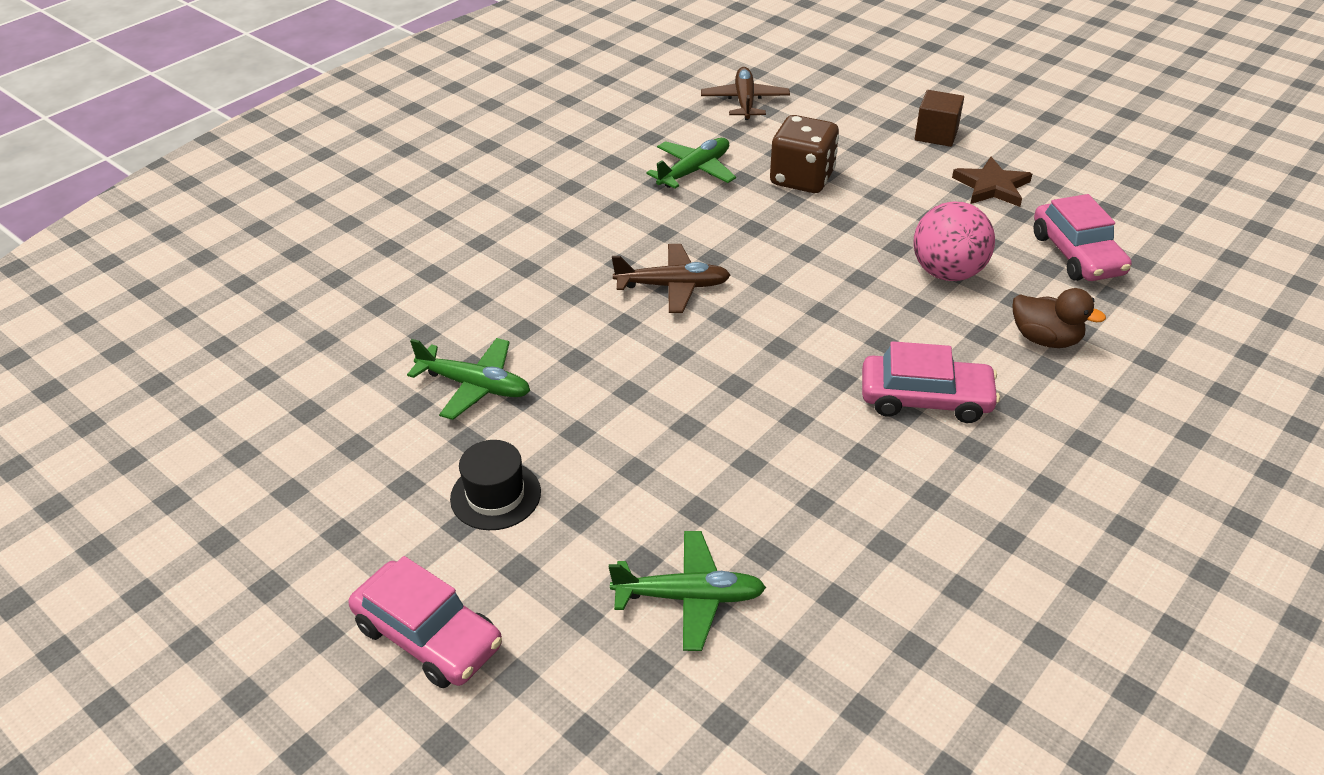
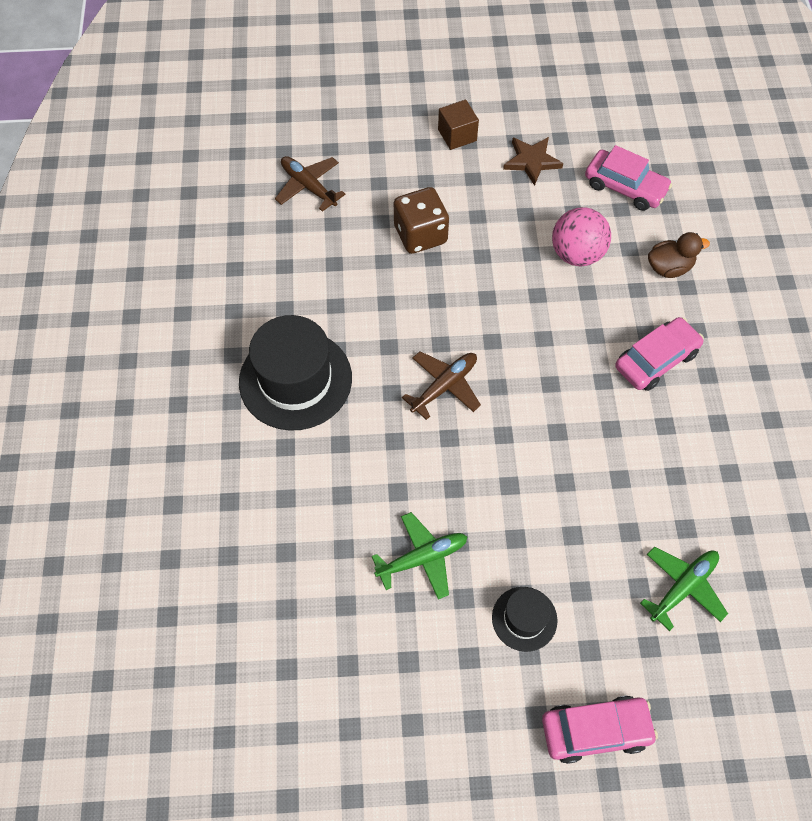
camera: 45 degrees left, 20 degrees up
(552, 207) = (295, 380): none -> black hat
(694, 171) = (348, 277): green plane -> none

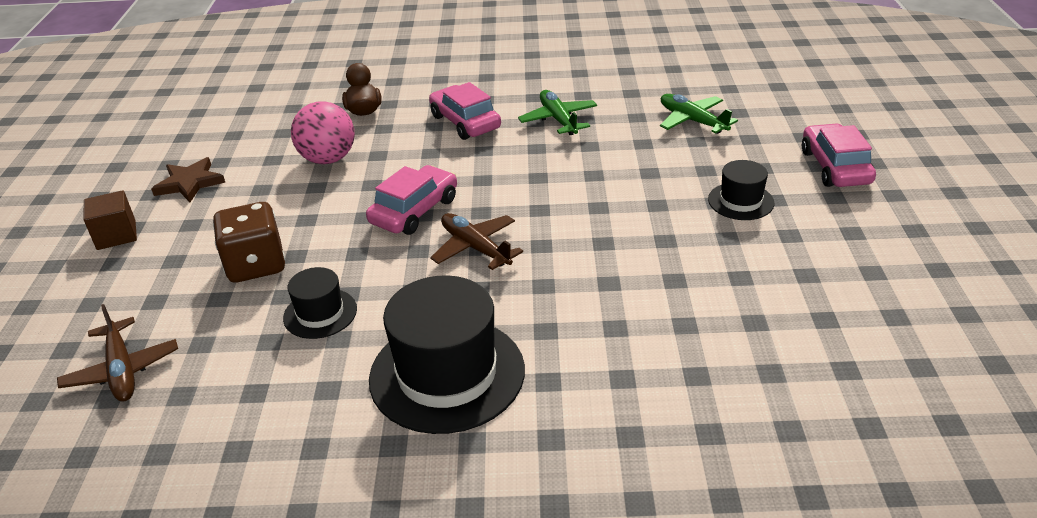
camera: 85 degrees left, 25 degrees down
(308, 186) = (122, 370): brown plane -> brown plane turned 75 degrees counterclockwise
(363, 289) = (320, 313): none -> black hat
(422, 558) = (688, 264): green plane -> green plane (558, 119)
(625, 187) = (256, 129): pink car -> pink car (414, 211)

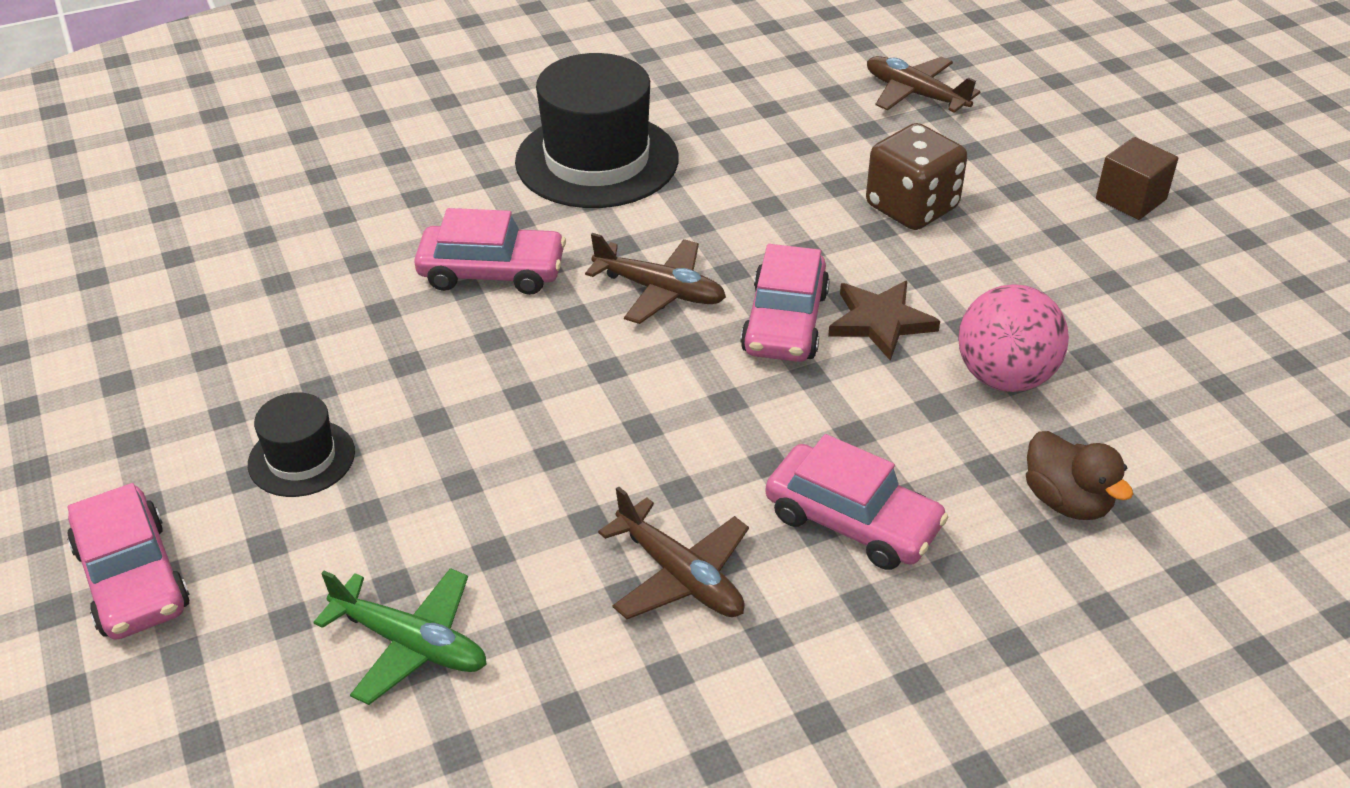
camera: 155 degrees right, 5 degrees up
(190, 183) = (1153, 286): brown star -> brown star (880, 322)
(320, 313) = (778, 179): black hat -> none
(558, 119) = (680, 576): green plane -> brown plane
(584, 289) = (492, 272): none -> pink car

